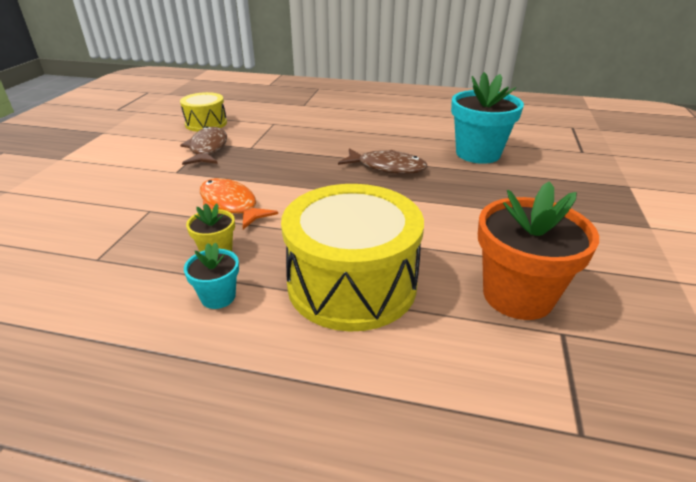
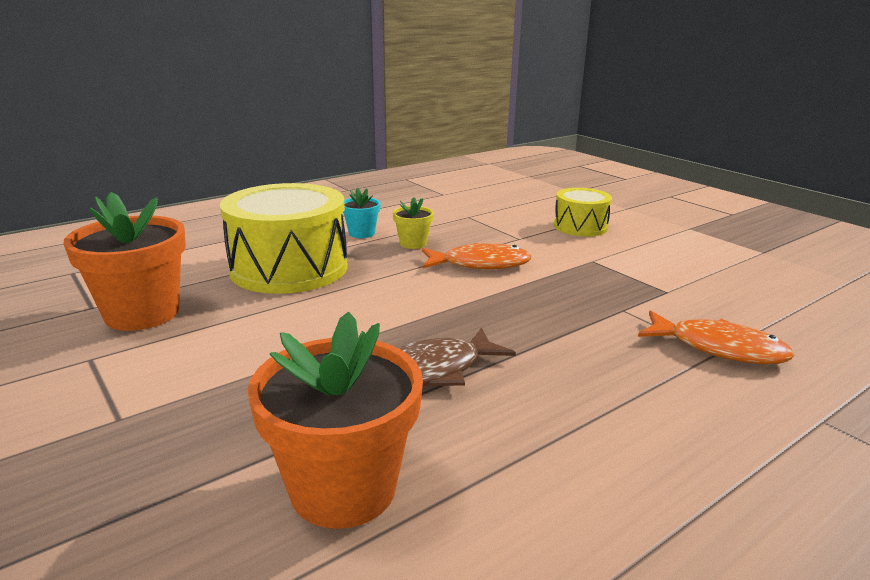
camera: 130 degrees right, 10 degrees down
(206, 123) = (756, 307): yellow drum -> yellow drum (580, 226)
(207, 149) = (646, 286): brown fish -> none
(267, 123) = (719, 348): none -> orange fish
(478, 153) = (343, 488): turquoise flower pot -> orange flower pot

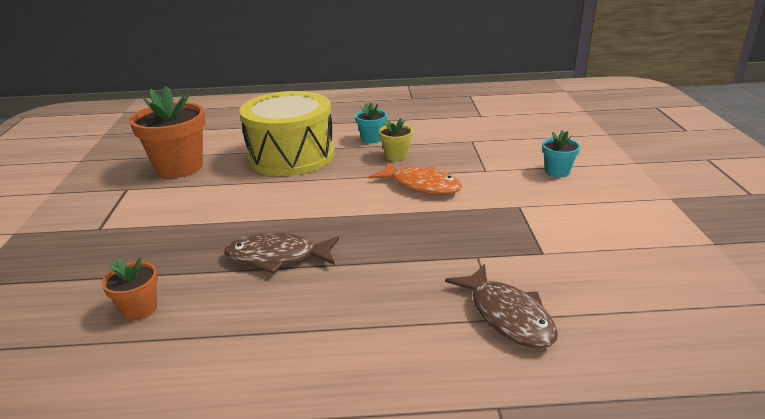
camera: 35 degrees right, 5 degrees up
(343, 488) = (139, 309): orange flower pot -> orange flower pot, size x0.50
(580, 226) = (557, 171): yellow drum -> turquoise flower pot
(719, 348) = (507, 315): orange fish -> brown fish

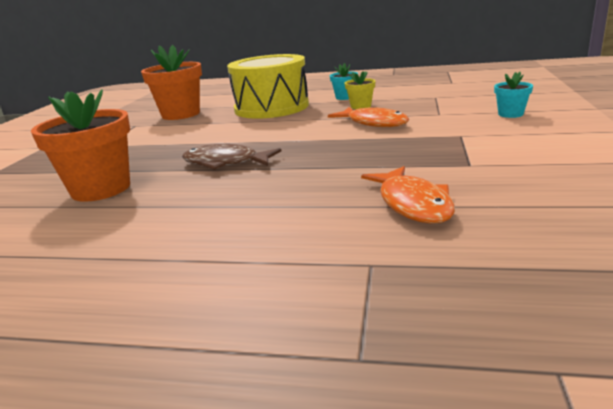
camera: 15 degrees right, 5 degrees down
(139, 309) = (101, 189): orange flower pot -> orange flower pot, size x2.02
(507, 315) = (413, 204): brown fish -> orange fish

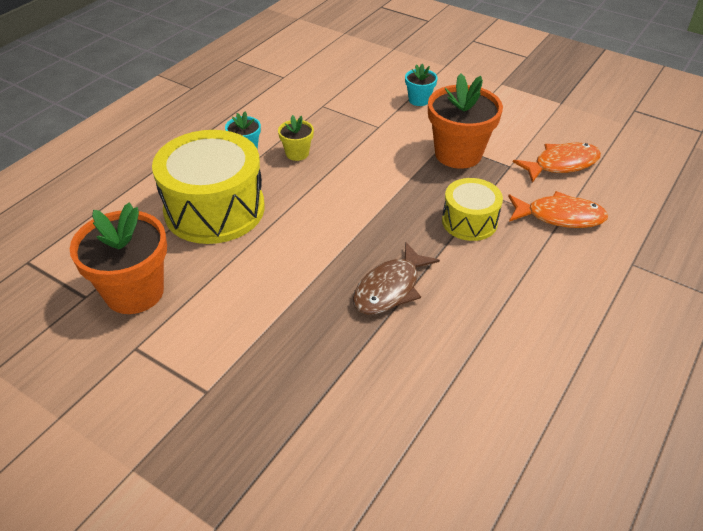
camera: 70 degrees left, 20 degrees up
(101, 189) = (389, 397): orange flower pot -> orange flower pot (458, 154)
(346, 168) = (469, 221): none -> yellow drum
(374, 123) = (364, 167): orange fish -> orange fish (561, 164)

